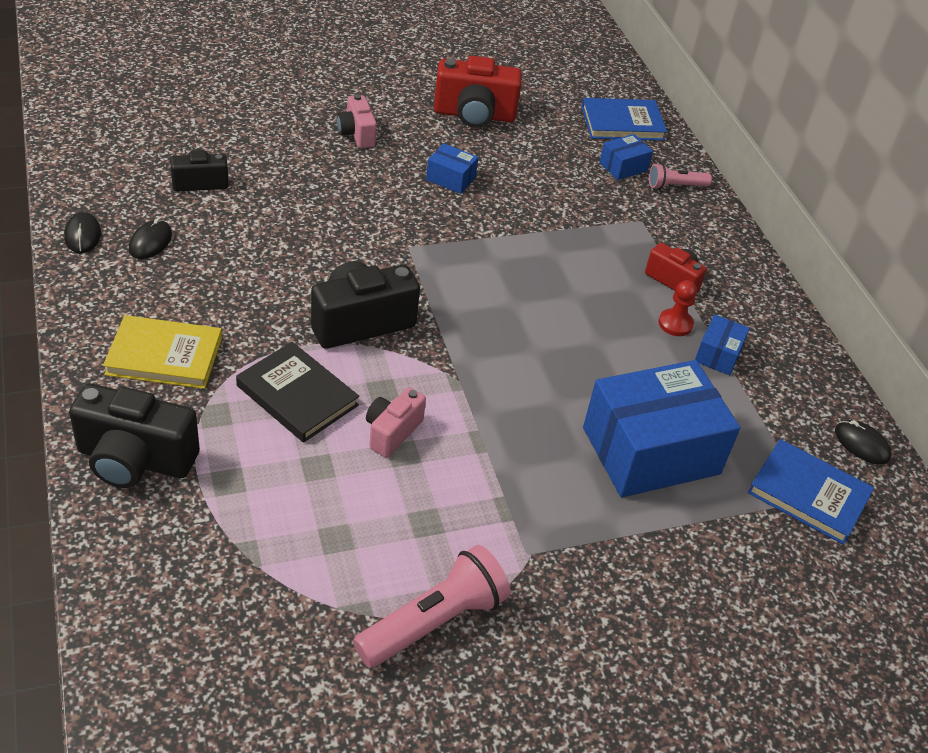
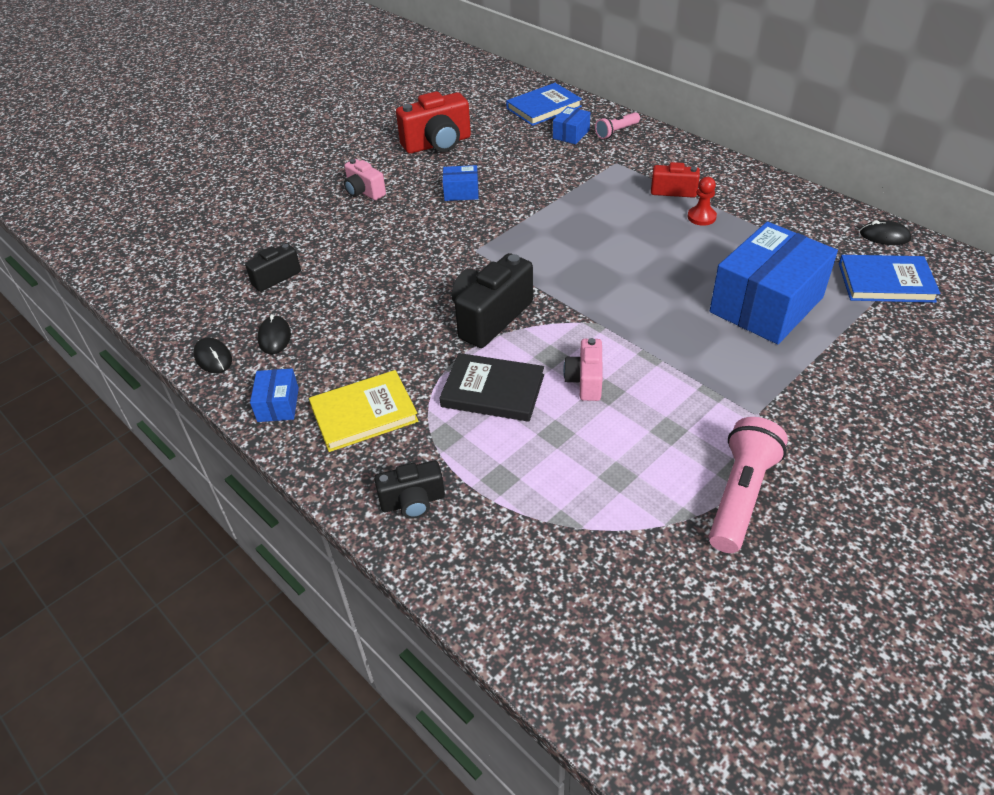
camera: 20 degrees left, 0 degrees up
(135, 459) = (413, 502): black camera -> black camera, size x0.59
(718, 354) = (746, 223): blue box -> blue box (278, 404)

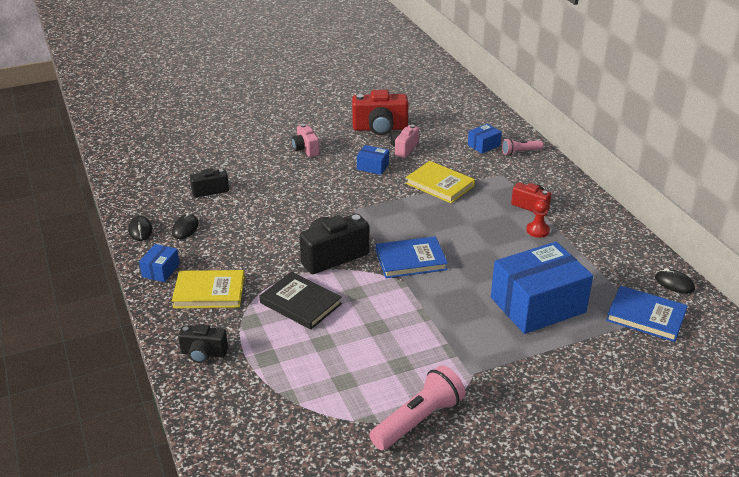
camera: 20 degrees right, 10 degrees down
(544, 107) = (477, 120): blue book -> blue book (411, 260)
(555, 193) = (440, 185): none -> yellow book
(585, 381) = (367, 316): pink camera -> pink camera (404, 149)

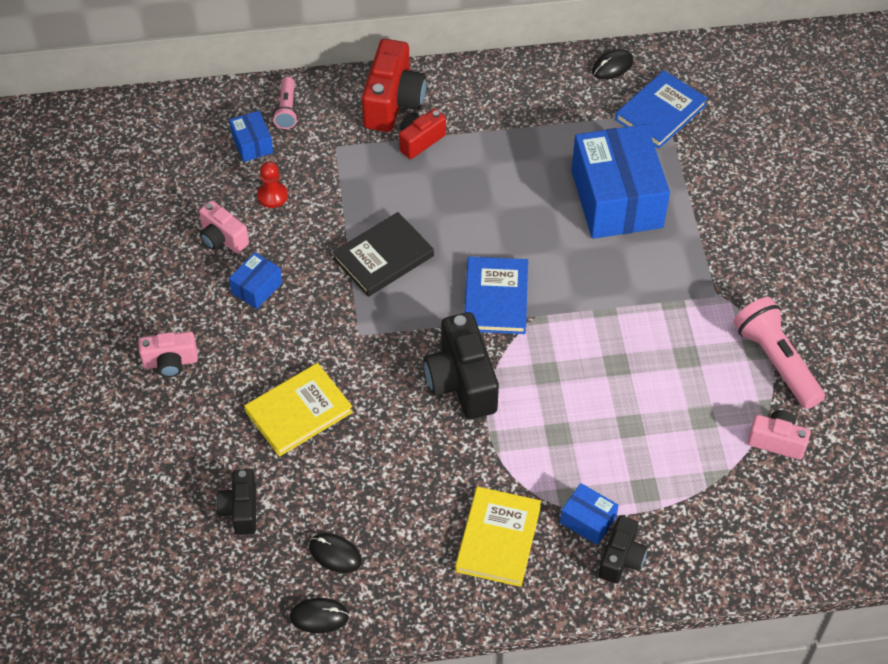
camera: 75 degrees left, 20 degrees up
(161, 270) = (431, 595): blue box -> blue box (588, 520)
(300, 303) = (550, 436): black book -> black book (383, 257)
(335, 430) = (776, 441): none -> pink camera
(380, 128) = (149, 253): red camera -> red camera (393, 102)
(440, 185) = (334, 222): yellow book -> yellow book (299, 412)
(537, 230) = (475, 152): red pawn -> red pawn (272, 196)

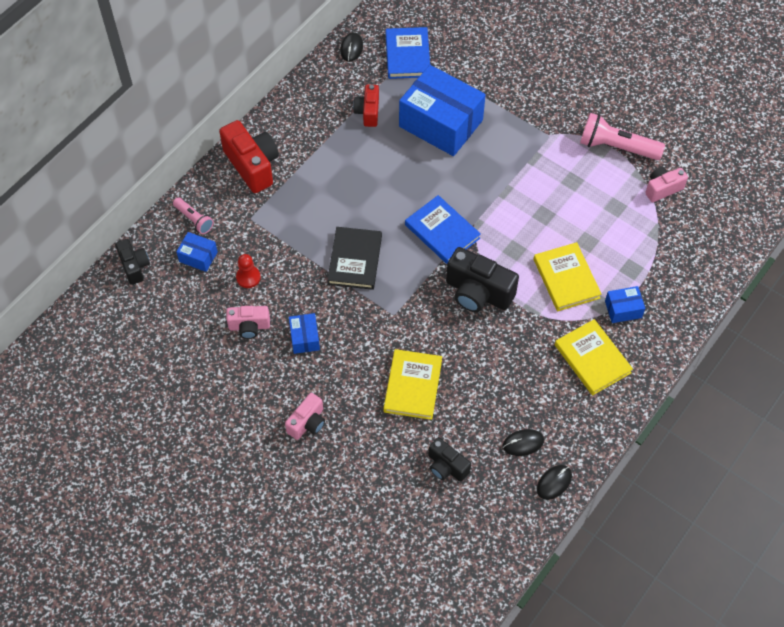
camera: 45 degrees left, 5 degrees up
(420, 141) = (295, 176): red camera -> red camera (368, 112)
(565, 442) = (566, 278): none -> yellow book
(621, 558) = (660, 314): black camera -> black camera (134, 266)

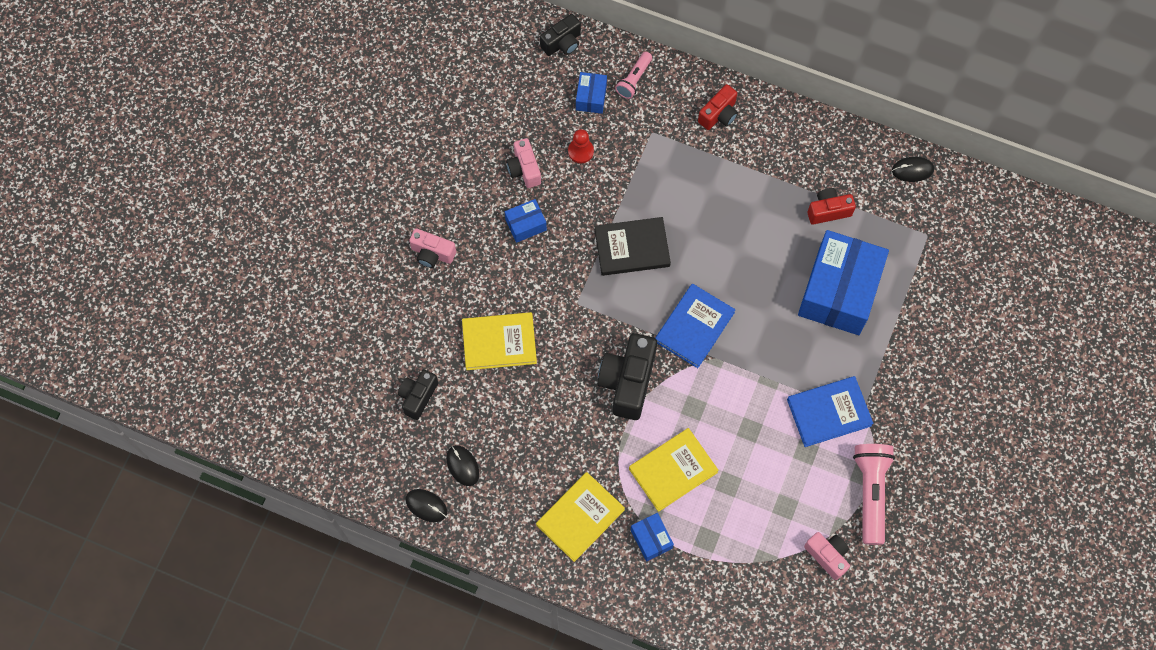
camera: 75 degrees right, 10 degrees up
(252, 165) = (719, 114): red camera -> red camera, size x0.59
(407, 55) = (924, 232): blue book -> blue book (829, 412)

